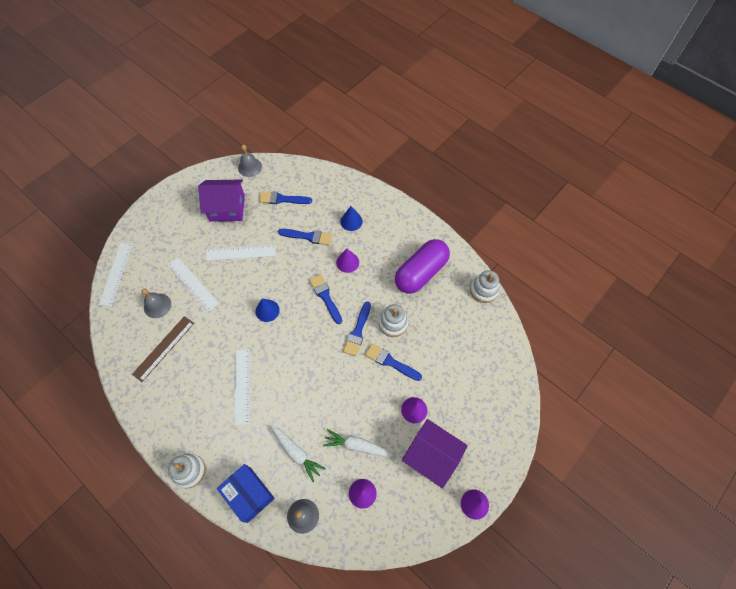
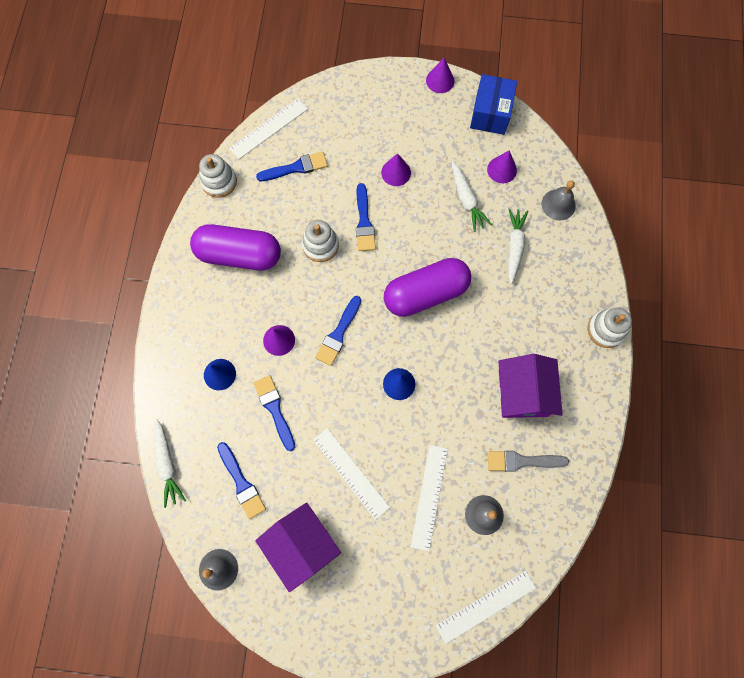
camera: 125 degrees left, 10 degrees up
(164, 348) = (522, 461): brown ruler -> grey brush
(242, 386) = (495, 345): white ruler -> white ruler (268, 128)
(249, 494) = (580, 261): blue box -> blue box (490, 113)
(310, 366) = (425, 293): none -> purple capsule
(321, 172) = (167, 464): none -> white carrot
(357, 331) = (354, 273): blue brush -> blue brush (296, 168)
(431, 456) = (426, 134): purple house -> purple house (523, 393)

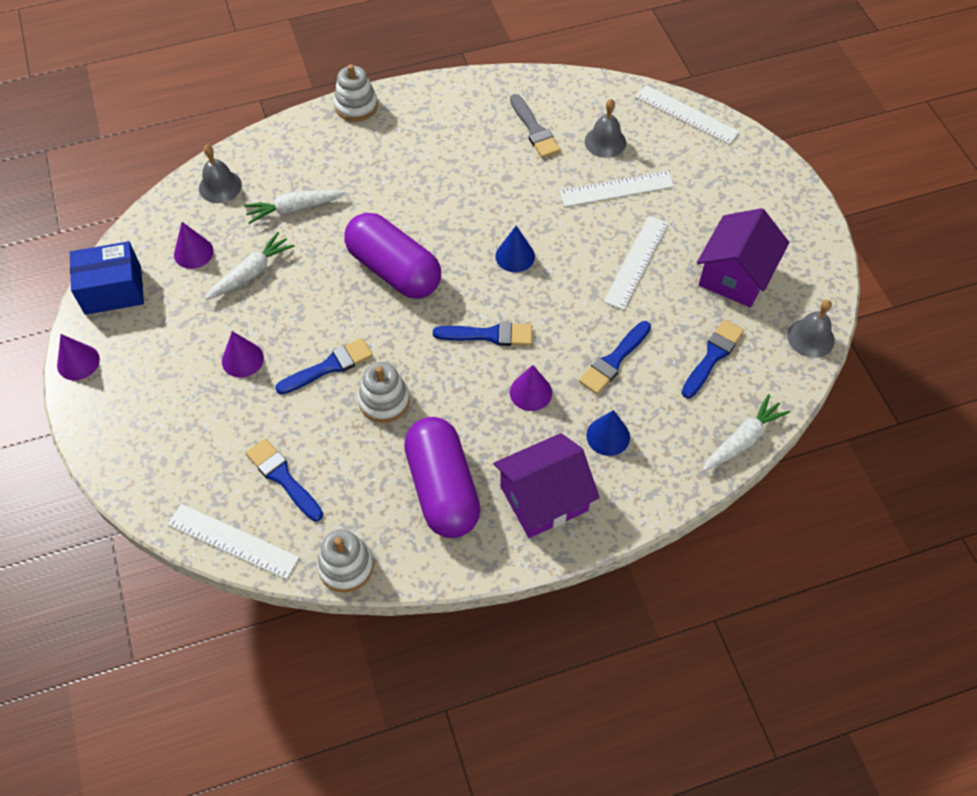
camera: 115 degrees left, 15 degrees down
(523, 393) = (463, 150): purple house -> purple house (543, 498)

